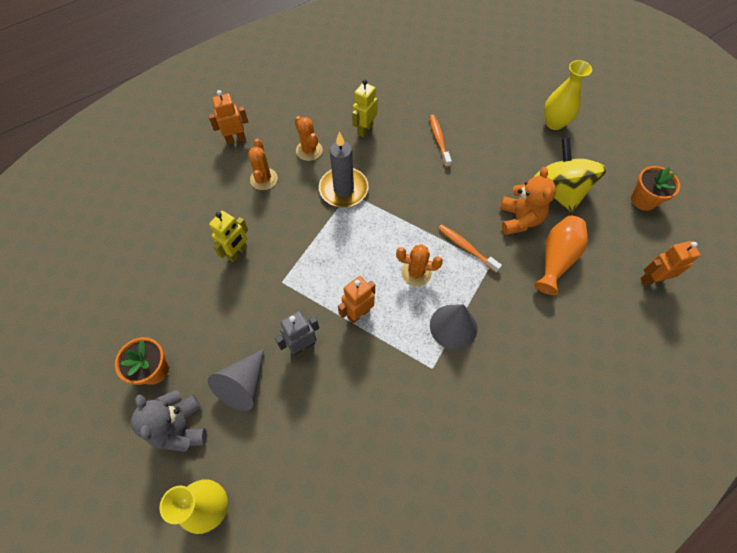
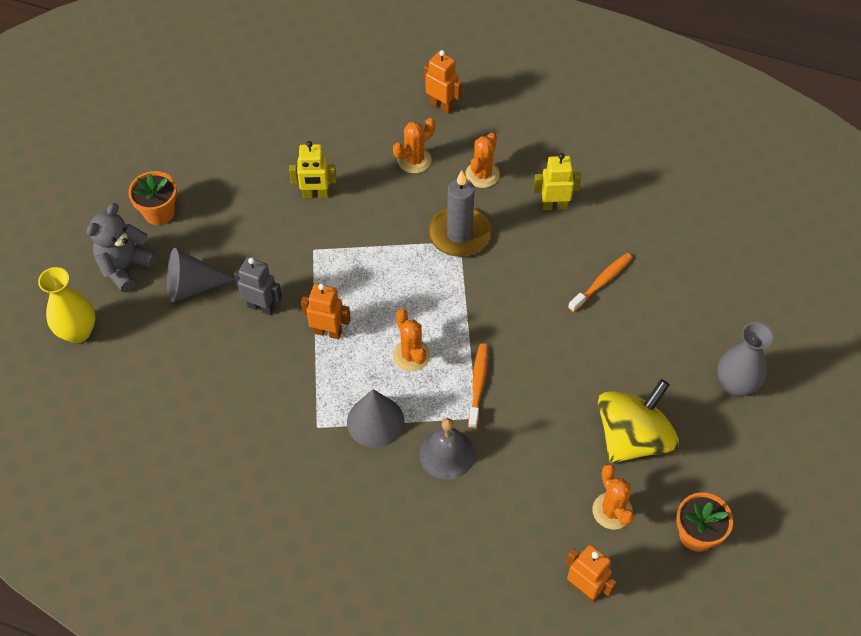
camera: 55 degrees right, 5 degrees down
(507, 298) = (446, 454): none -> grey bell
(519, 219) = (557, 417): orange teddy bear -> none
(554, 123) = (735, 385): yellow vase -> grey vase
(556, 259) = (534, 478): orange vase -> none
(604, 232) = (612, 511): none -> orange cactus

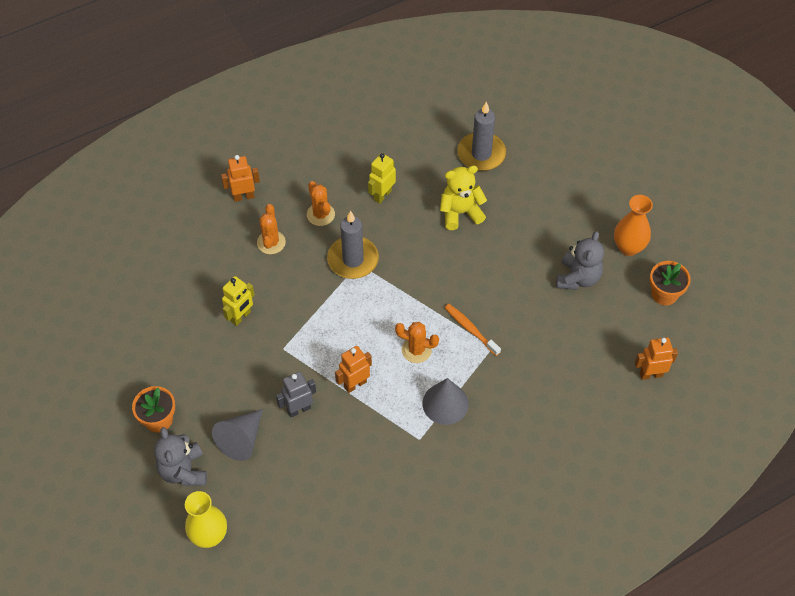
camera: 50 degrees left, 0 degrees up
(446, 454) = (503, 381): grey bell -> none
(602, 282) = (460, 212): orange toothbrush -> yellow teddy bear
(612, 511) = (614, 324): orange cactus -> none
(632, 438) = (578, 278): yellow spinning top -> grey teddy bear
(689, 251) = (481, 154): none -> grey candle
(719, 460) = (628, 247): none -> orange vase
(735, 385) = (589, 202): grey vase -> none

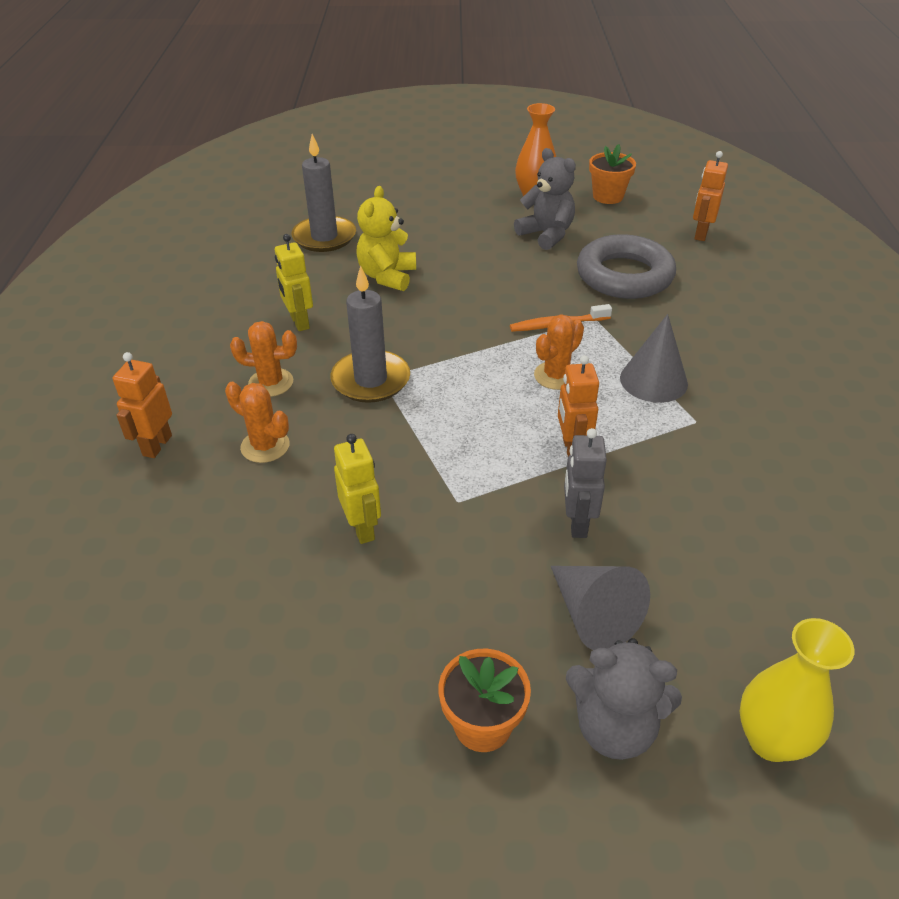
camera: 60 degrees left, 15 degrees down
(556, 345) = (624, 275): none -> grey ring

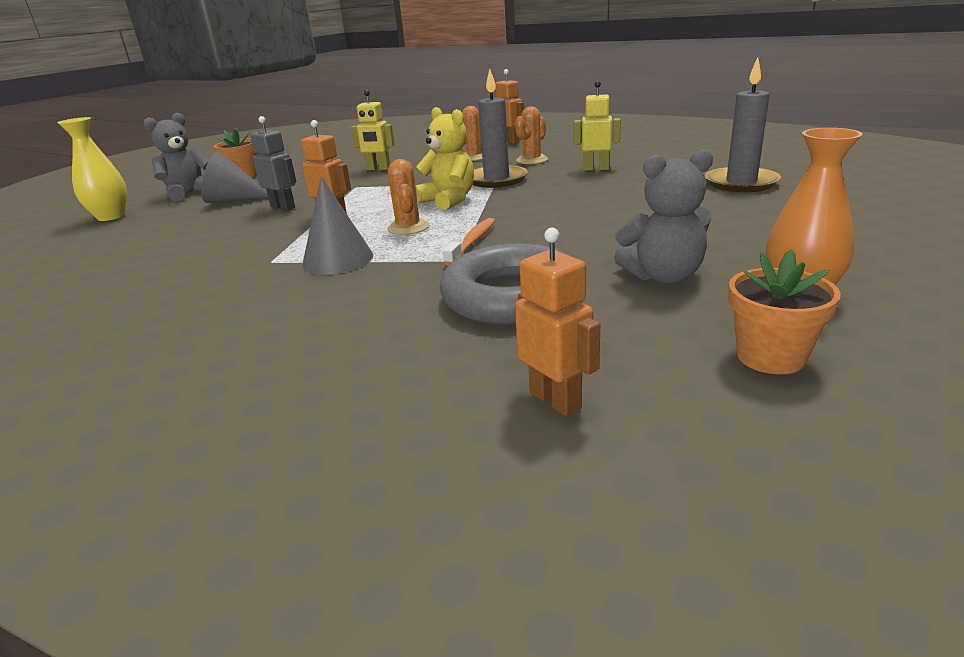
camera: 125 degrees right, 15 degrees down
(387, 276) = (638, 196): yellow teddy bear -> yellow teddy bear (448, 200)

